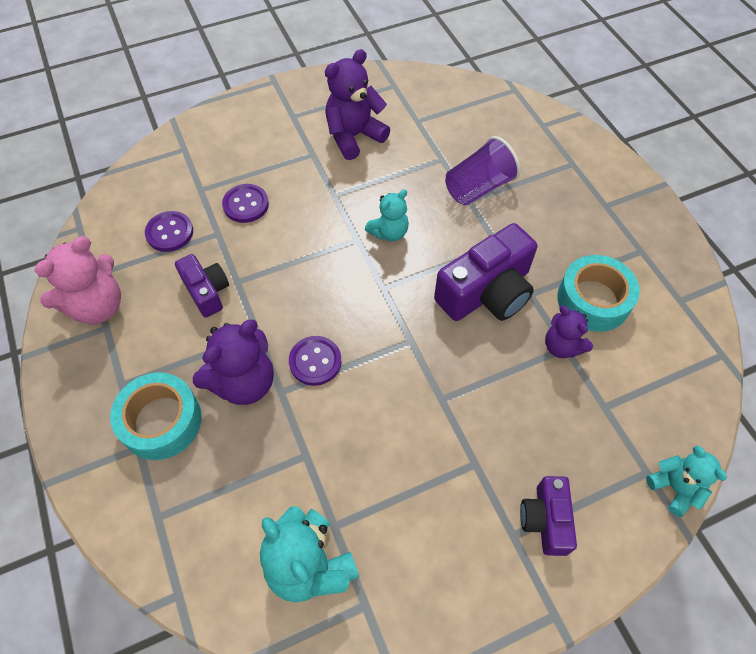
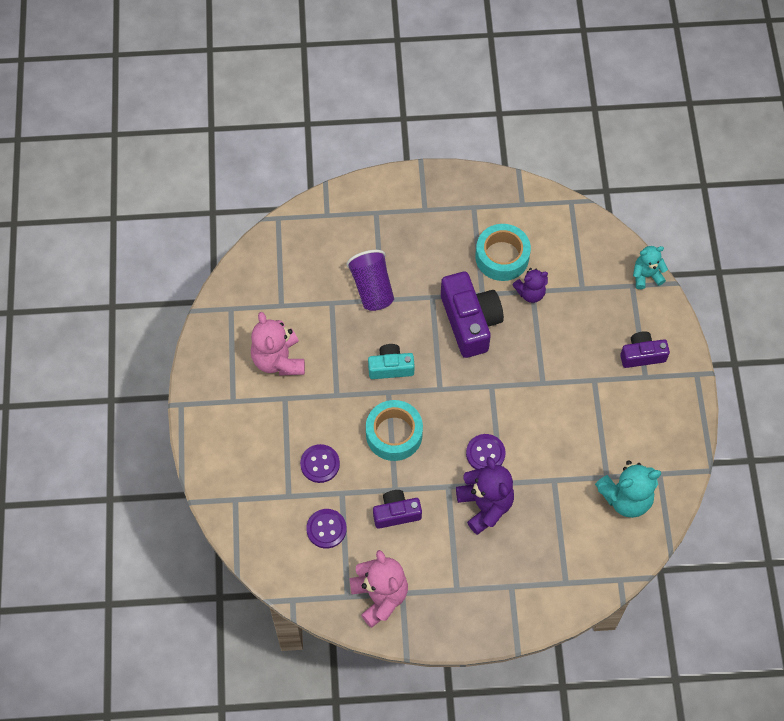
camera: 70 degrees left, 5 degrees up
(161, 421) = (496, 567): turquoise tape -> turquoise tape (394, 434)
(354, 136) = (278, 360): purple teddy bear -> pink teddy bear
(389, 232) = (390, 367): turquoise teddy bear -> turquoise camera
(545, 520) = (642, 355): purple camera -> purple camera turned 150 degrees clockwise

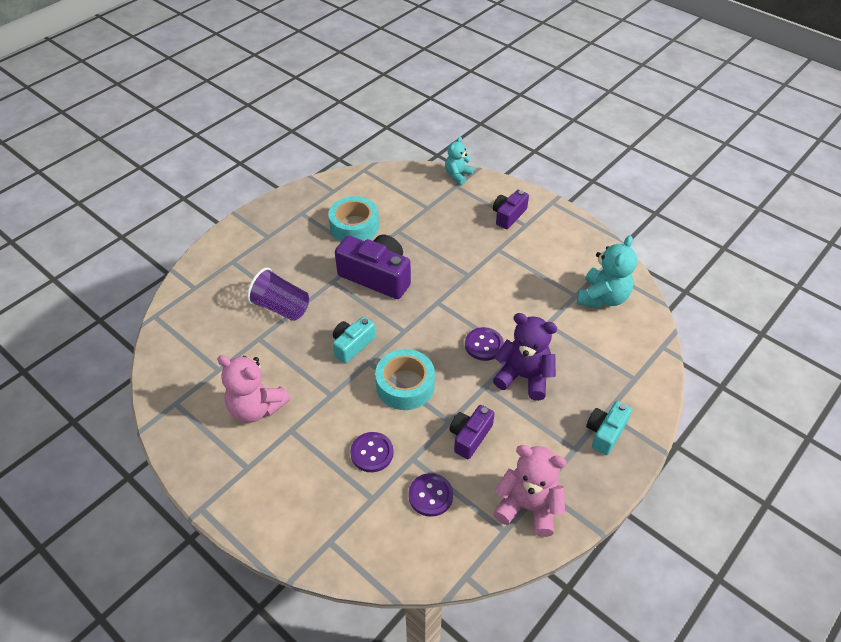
camera: 45 degrees left, 15 degrees down
(493, 599) = (605, 432): none -> turquoise camera
(530, 293) = (397, 232): purple teddy bear -> none

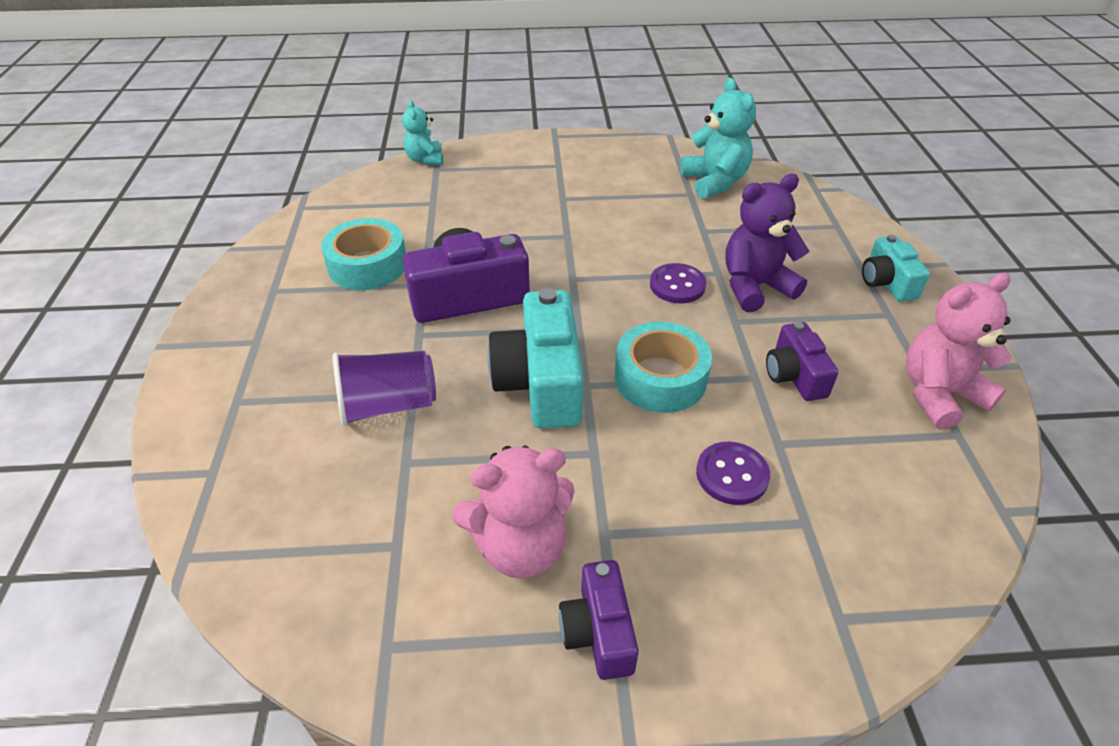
camera: 45 degrees left, 5 degrees down
(352, 345) = (541, 382): turquoise camera -> turquoise camera, size x1.72
(430, 495) = (851, 463): purple button -> none
(508, 215) = (530, 166): purple camera -> purple camera (598, 631)

